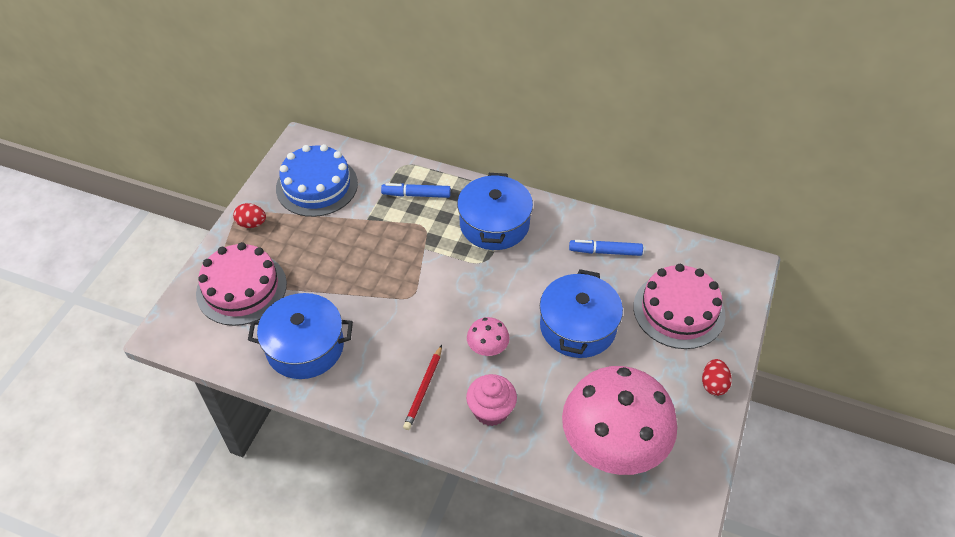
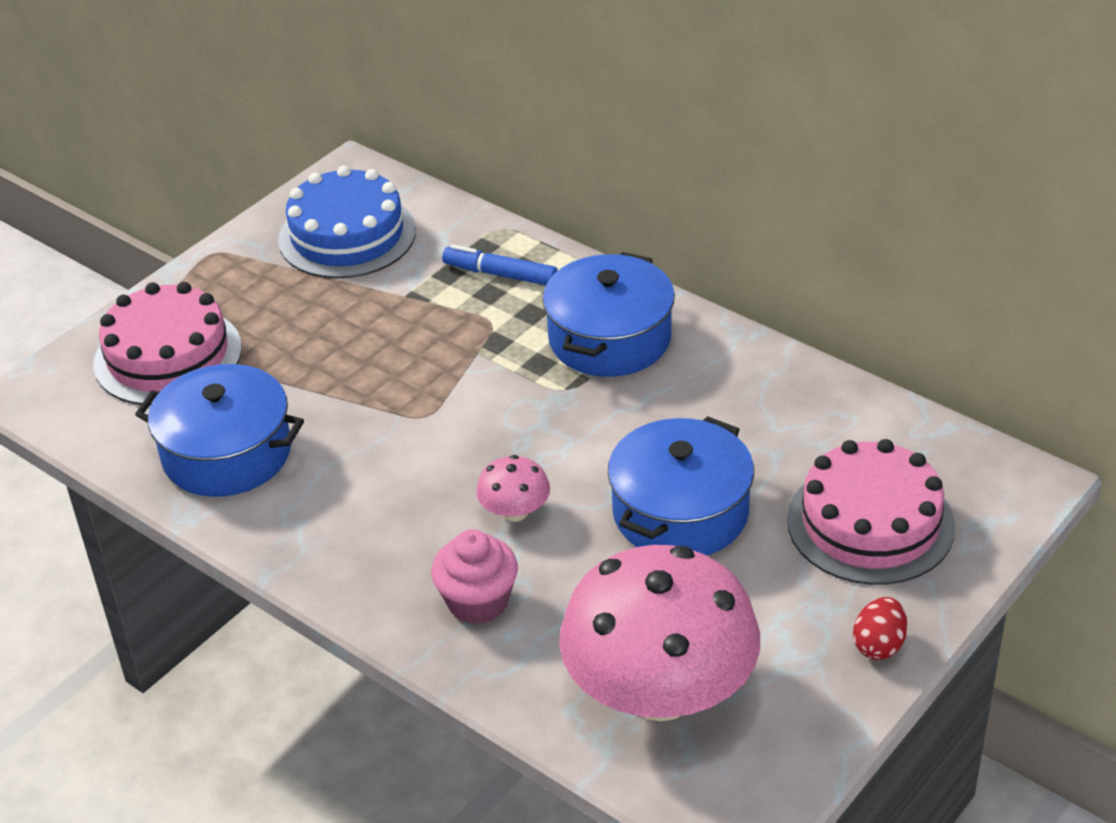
camera: 20 degrees right, 10 degrees down
(252, 224) = (223, 271): red egg -> none
(424, 389) = (383, 549): red pencil -> none
(605, 251) = (781, 412): blue marker -> none

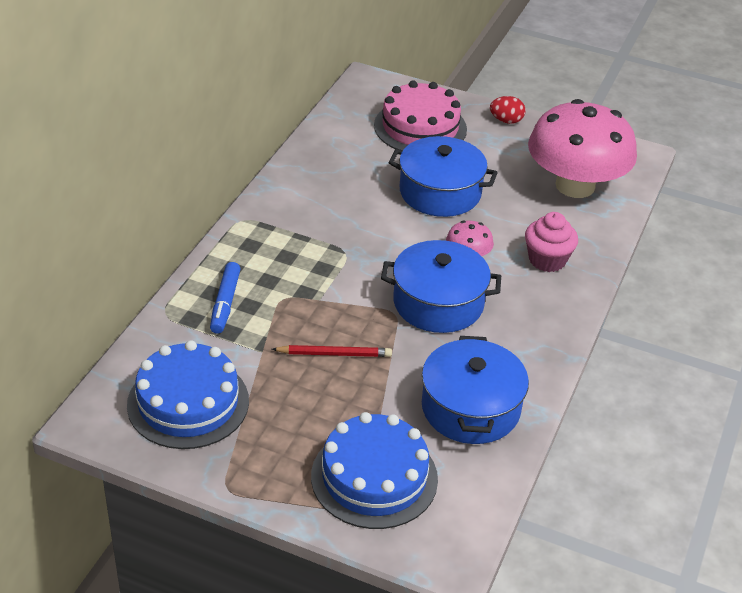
camera: 110 degrees left, 0 degrees up
(168, 356) = (374, 477): pink cake -> blue cake
(373, 352) = (334, 354): none -> red pencil
(609, 338) = (287, 239): blue pot -> blue pot (438, 303)

